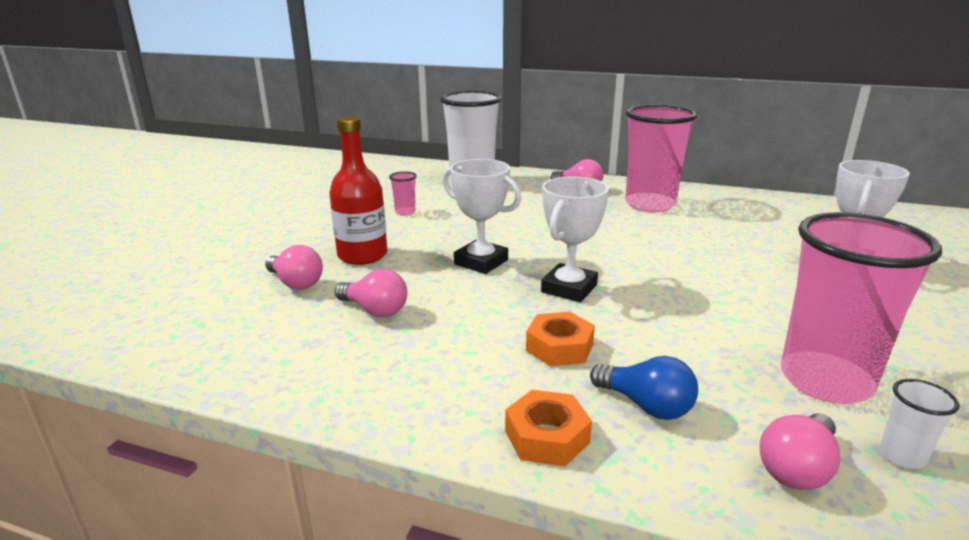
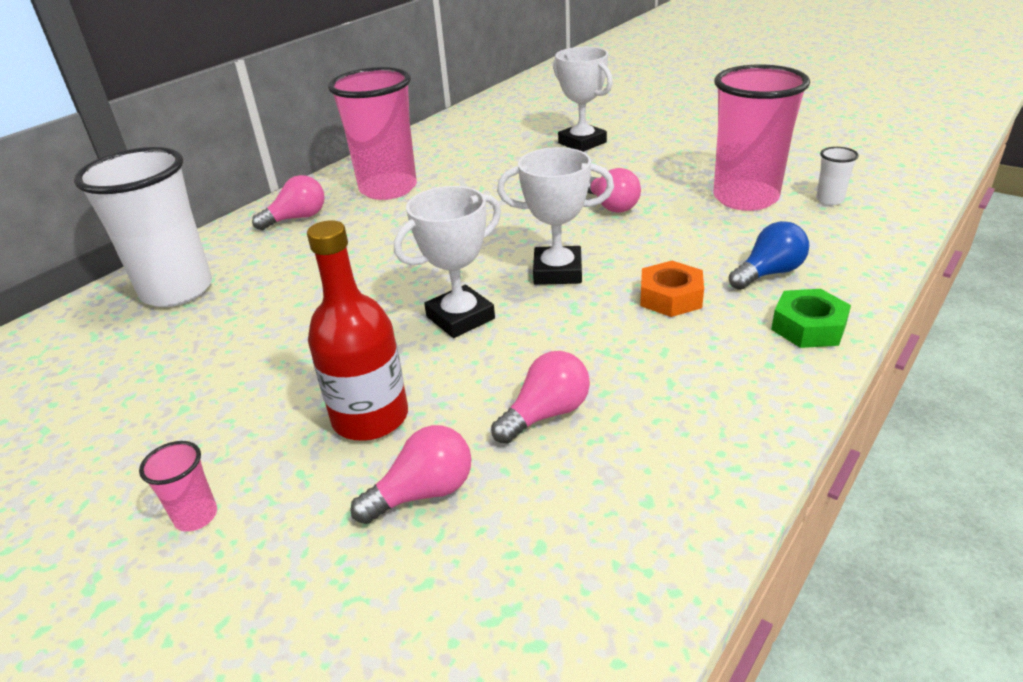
camera: 70 degrees left, 10 degrees up
(405, 212) = (240, 364): pink cup -> pink cup (196, 516)
(547, 437) = (808, 327): orange nut -> green nut
(569, 288) = (557, 272): white trophy -> white trophy turned 45 degrees counterclockwise
(797, 468) = (843, 235): pink light bulb -> pink light bulb (611, 206)

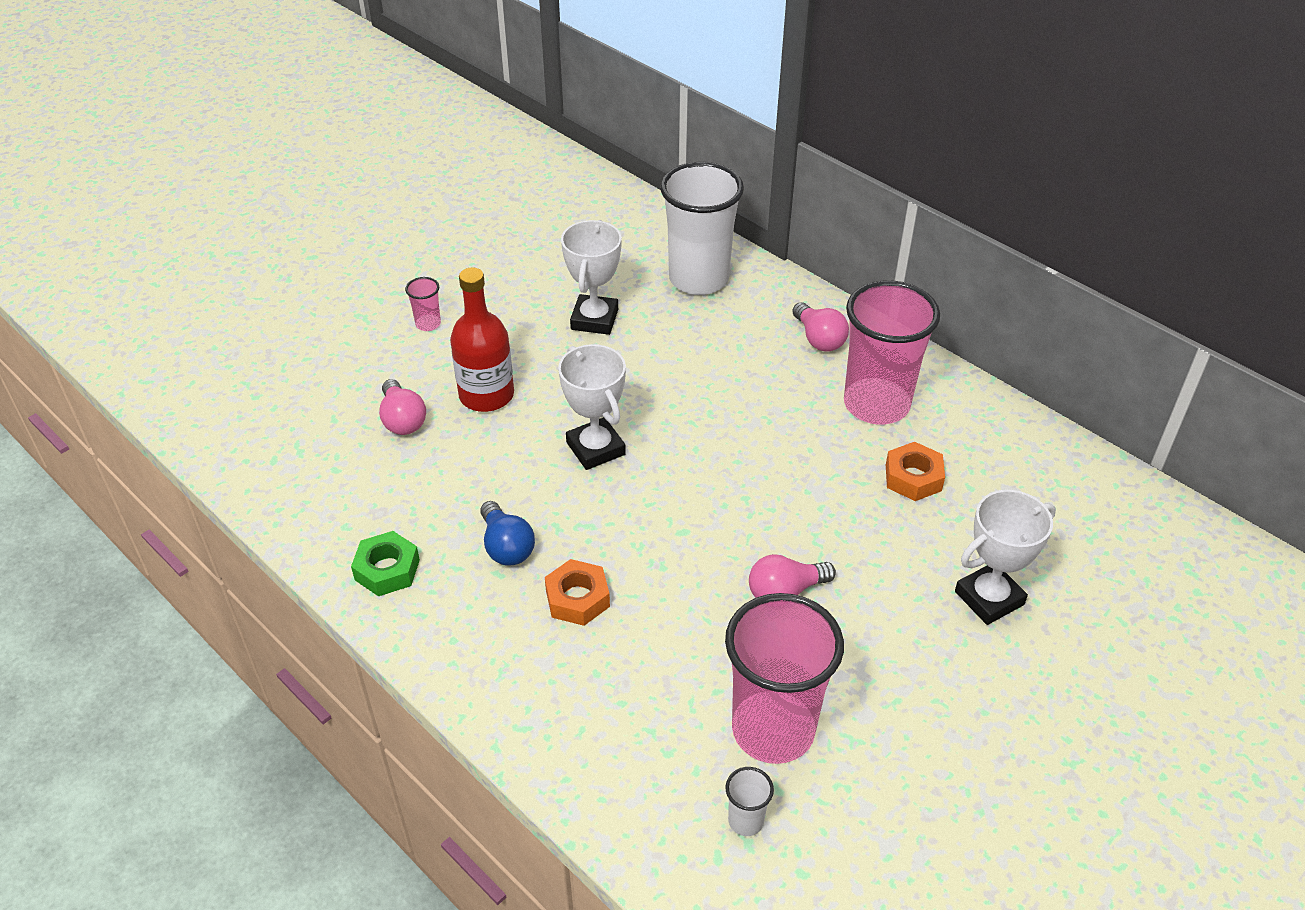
camera: 95 degrees right, 10 degrees up
(472, 171) = (913, 478): none -> orange nut
(546, 414) = (451, 487): pink light bulb -> none
(557, 272) = (651, 523): white trophy -> white trophy (594, 319)
(768, 273) = (593, 691): blue light bulb -> blue light bulb (506, 546)
(808, 327) = (492, 688): green nut -> green nut (387, 570)

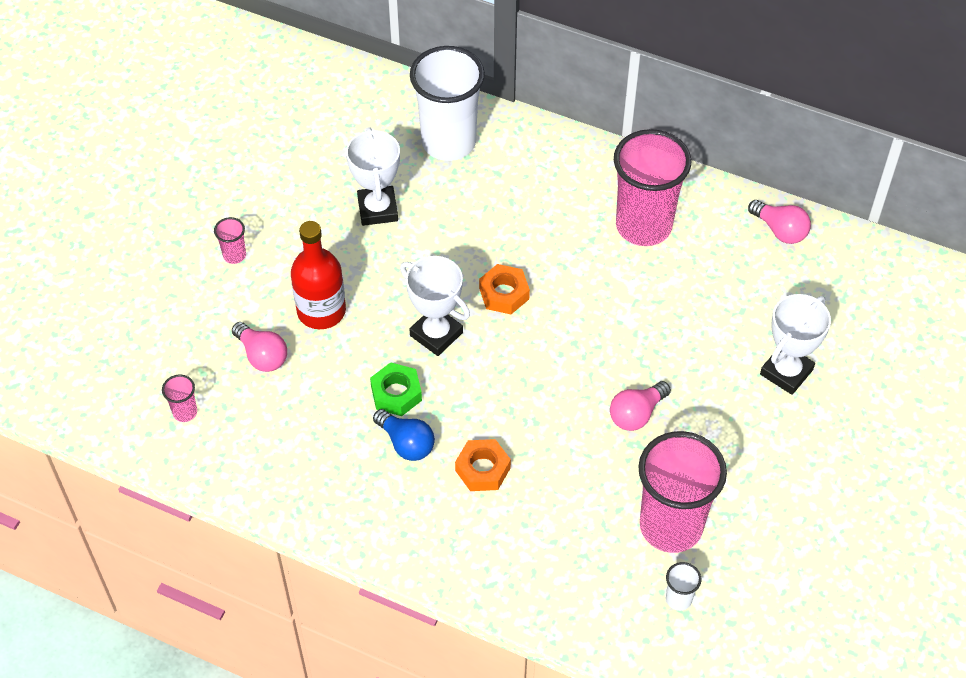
camera: 20 degrees left, 10 degrees up
(294, 451) = (185, 412): none -> pink cup
(387, 570) = (321, 493): green nut -> green nut (396, 393)
(819, 339) = (574, 175): pink light bulb -> pink light bulb (780, 230)
(913, 478) = (696, 285): orange nut -> orange nut (504, 294)

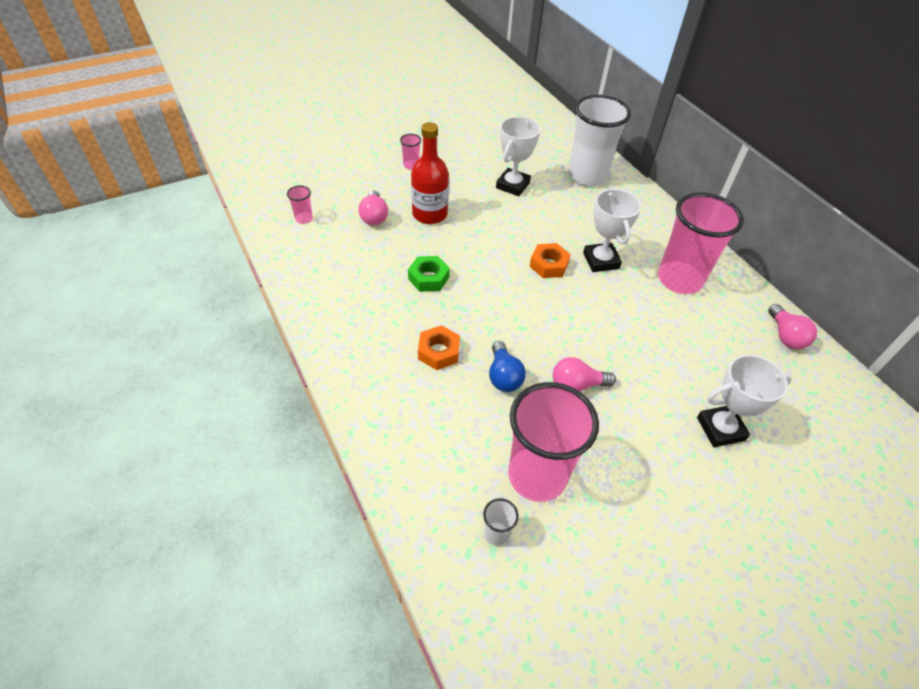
camera: 35 degrees right, 5 degrees down
(406, 443) = (406, 307): blue light bulb -> blue light bulb (503, 376)
(436, 334) = (485, 262): white trophy -> white trophy (601, 261)

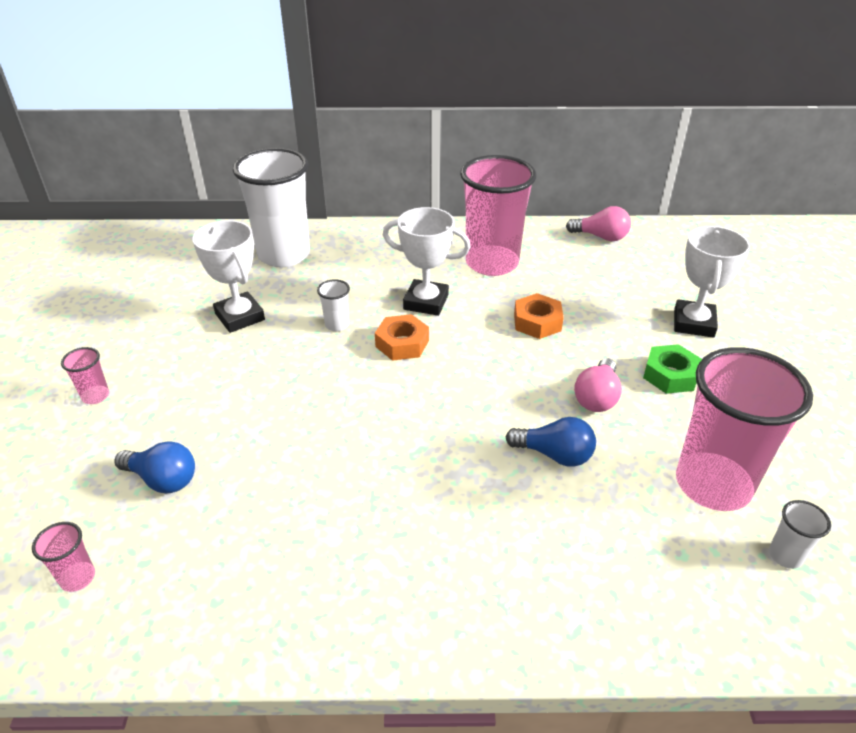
camera: 60 degrees left, 10 degrees down
(374, 216) = (162, 479): pink light bulb -> blue light bulb
(428, 278) = (341, 463): green nut -> green nut (670, 375)
(430, 214) = (217, 415): red bottle -> none
(438, 351) = (481, 504): orange nut -> orange nut (537, 322)
(541, 228) = (337, 325): none -> white cup

